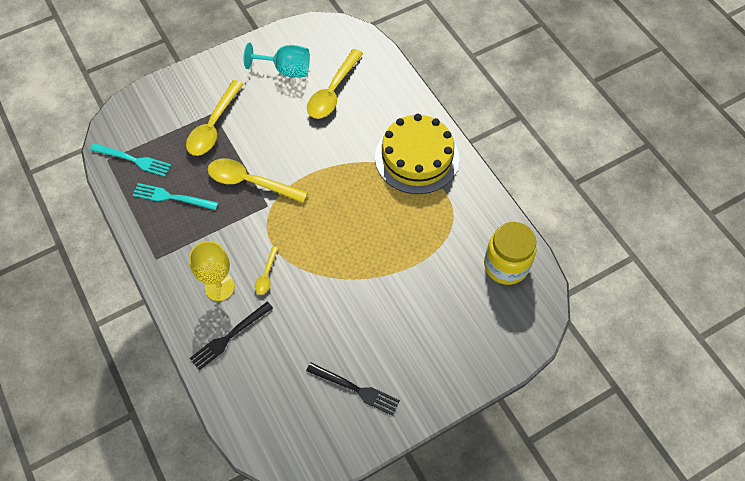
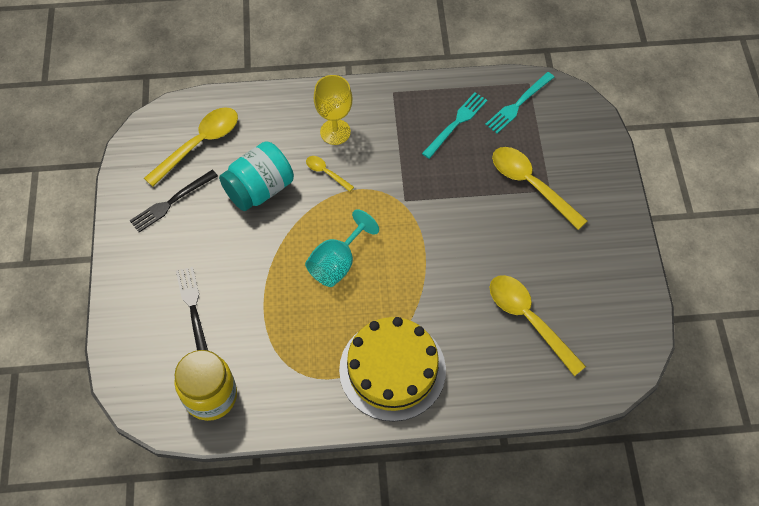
camera: 115 degrees right, 0 degrees up
(229, 337) = (281, 124): black fork -> black fork (193, 309)
(250, 182) = (441, 195): yellow spoon -> yellow spoon (199, 144)
(286, 70) = (583, 282): turquoise goblet -> turquoise goblet (337, 263)
(307, 321) = (259, 189): none -> turquoise jar

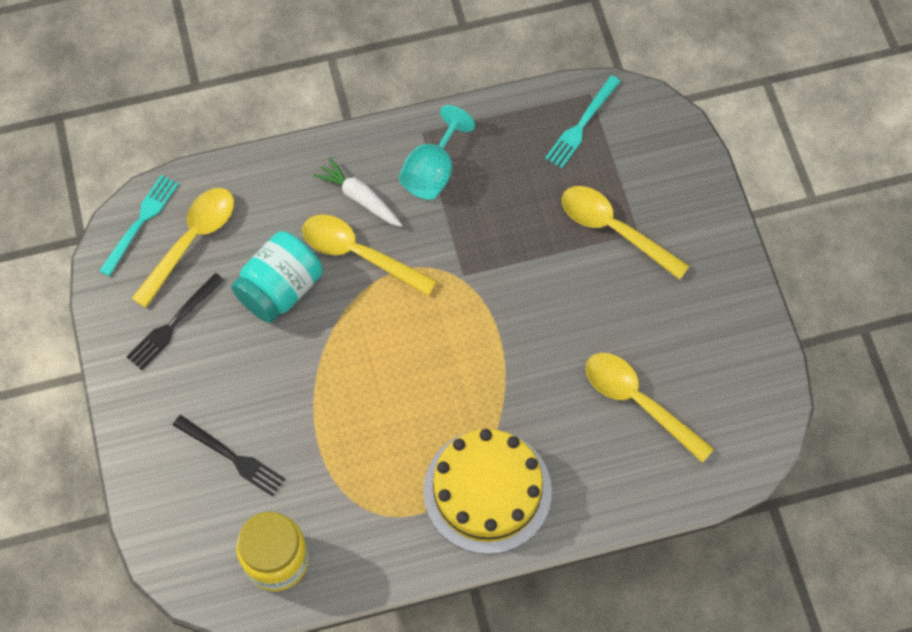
camera: 10 degrees left, 5 degrees up
(193, 309) = (232, 457): black fork -> black fork turned 150 degrees clockwise
(326, 173) = (359, 254): yellow spoon -> yellow spoon, size x2.02
(335, 132) = (360, 198): yellow goblet -> white carrot
(337, 263) = (396, 369): turquoise goblet -> turquoise goblet (432, 172)
(456, 123) = (509, 162): turquoise fork -> turquoise fork (141, 222)

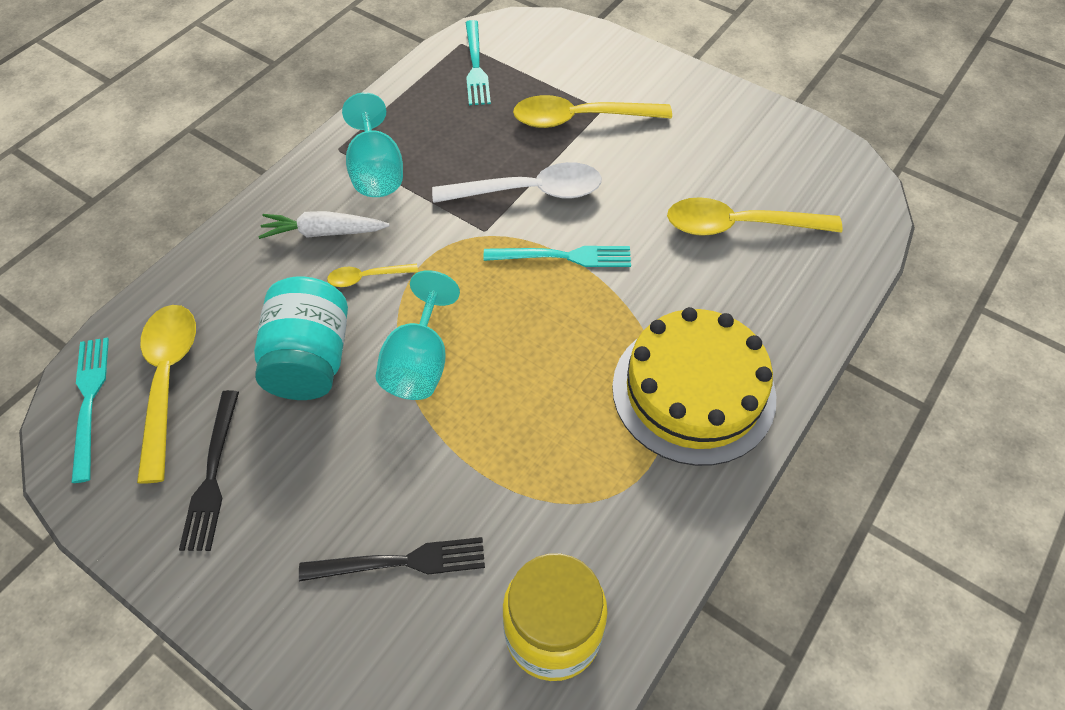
camera: 40 degrees left, 10 degrees down
(341, 341) = (419, 363): none -> turquoise goblet
(359, 254) = (367, 277): yellow spoon -> yellow spoon, size x0.49
(496, 334) = (563, 257): none -> turquoise fork
(520, 265) = (529, 191): none -> white spoon

